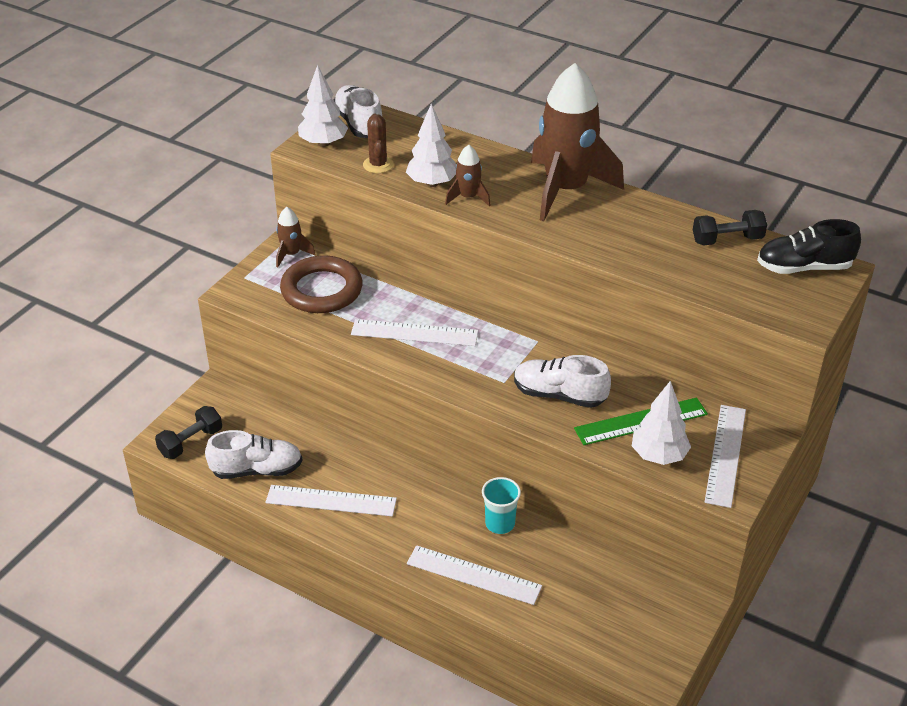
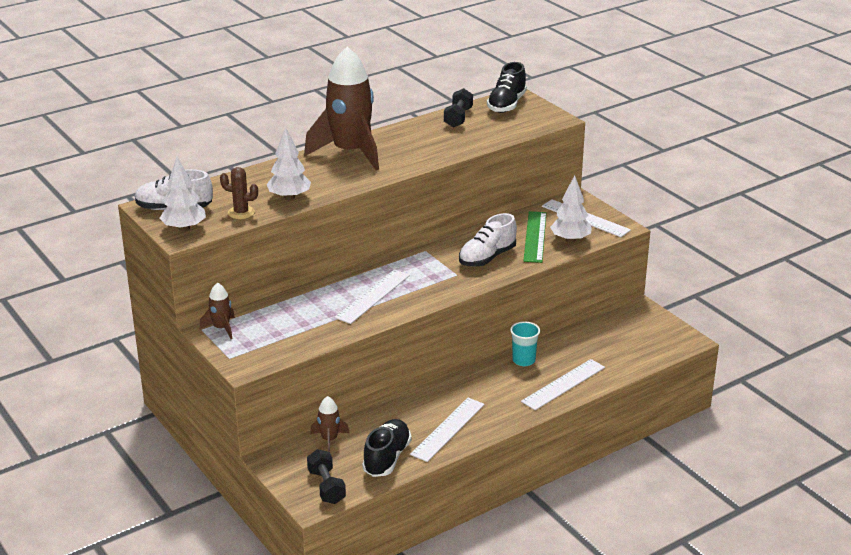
camera: 65 degrees left, 10 degrees down
(257, 470) = (387, 458): white shoe -> black shoe
(322, 290) = (283, 324): brown ring -> none
(468, 197) = (322, 188): brown rocket -> brown rocket (329, 440)

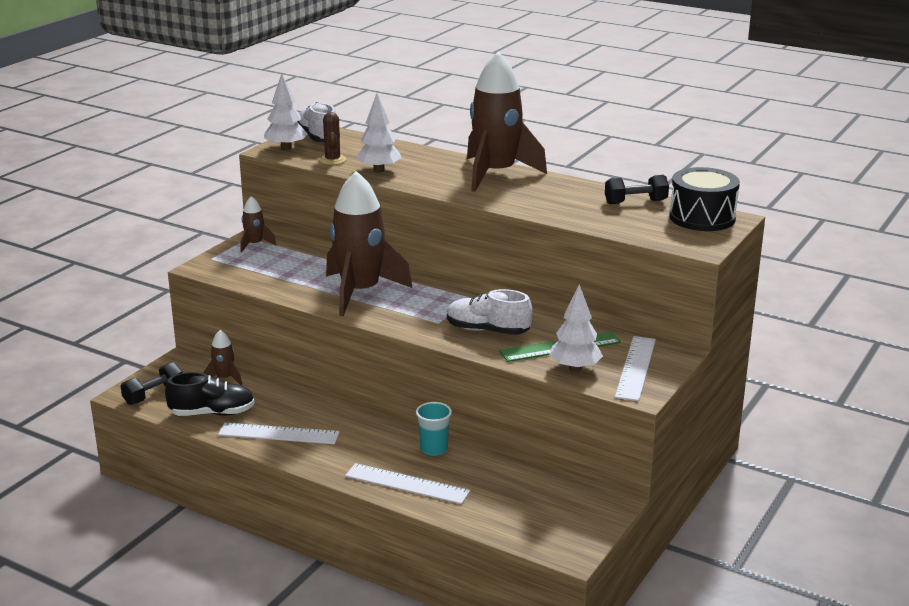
camera: 65 degrees right, 5 degrees down
(373, 296) = (360, 292): white ruler -> brown rocket
(506, 104) = (702, 217): black shoe -> black drum

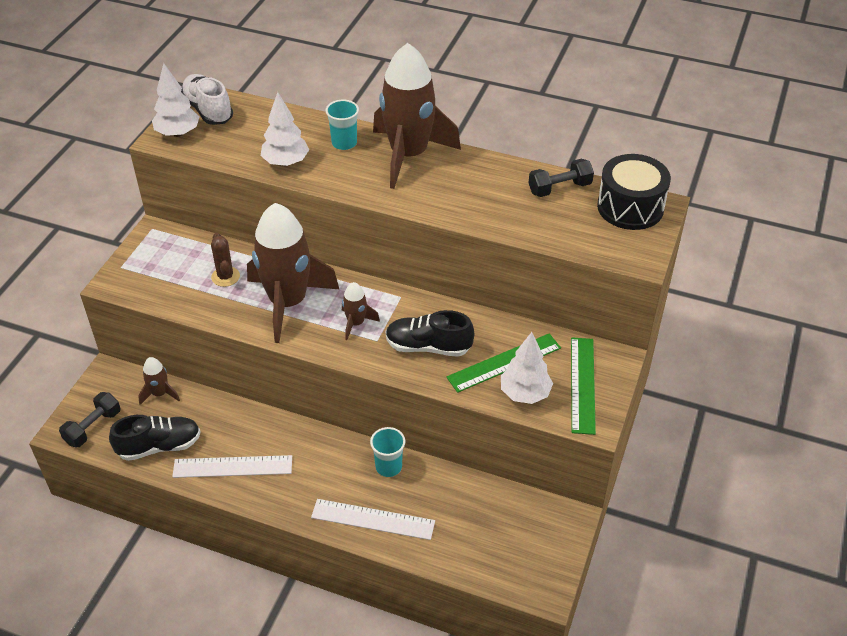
camera: 10 degrees left, 20 degrees up
(254, 244) = (161, 239): brown rocket -> brown rocket (356, 323)
(332, 160) = (232, 149): brown cactus -> brown cactus (225, 277)
(437, 163) = (344, 143): none -> turquoise cup
(487, 330) = (428, 346): white shoe -> black shoe
(635, 368) = (582, 384): white ruler -> green ruler

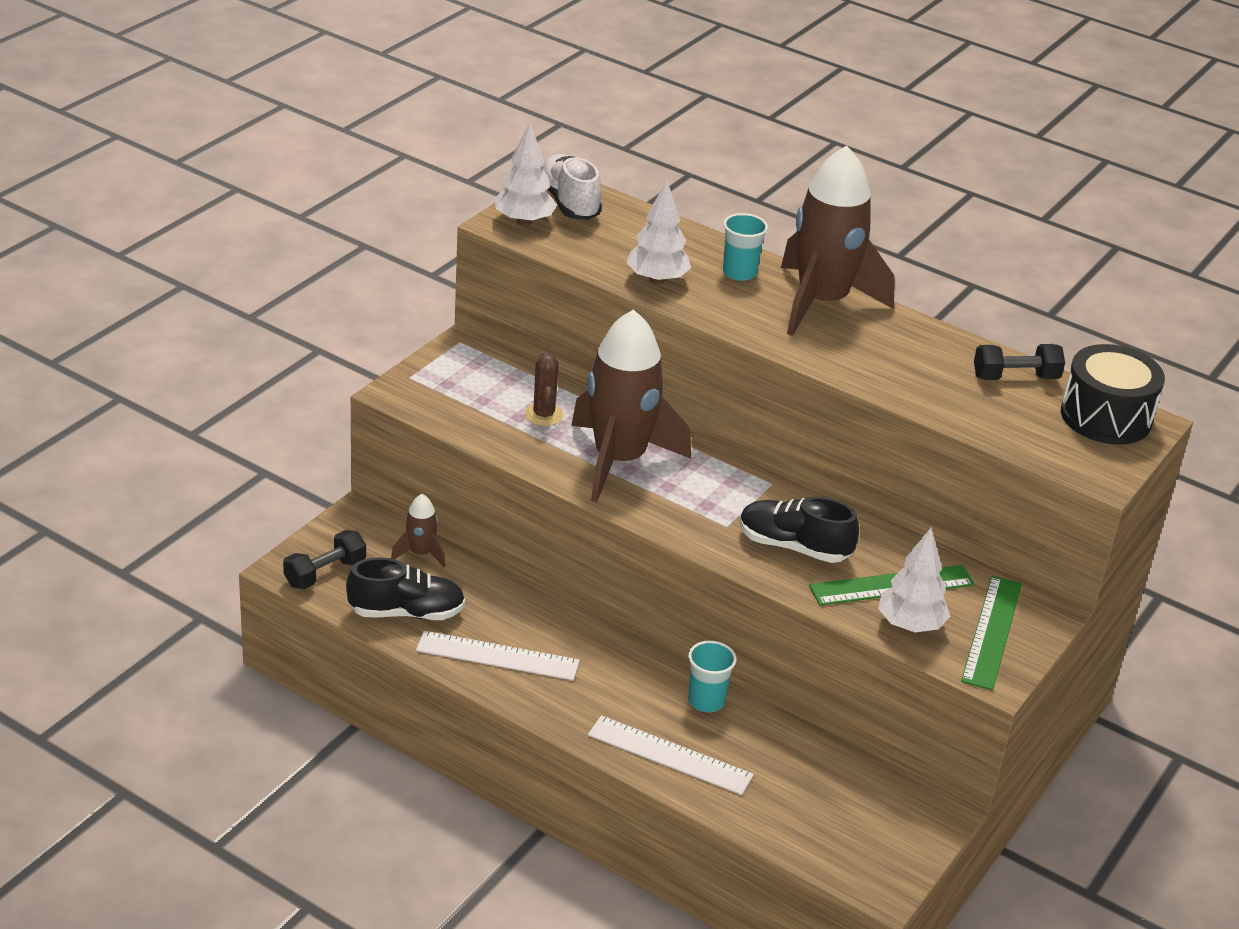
camera: 10 degrees right, 10 degrees down
(356, 323) = (703, 501): brown rocket -> none

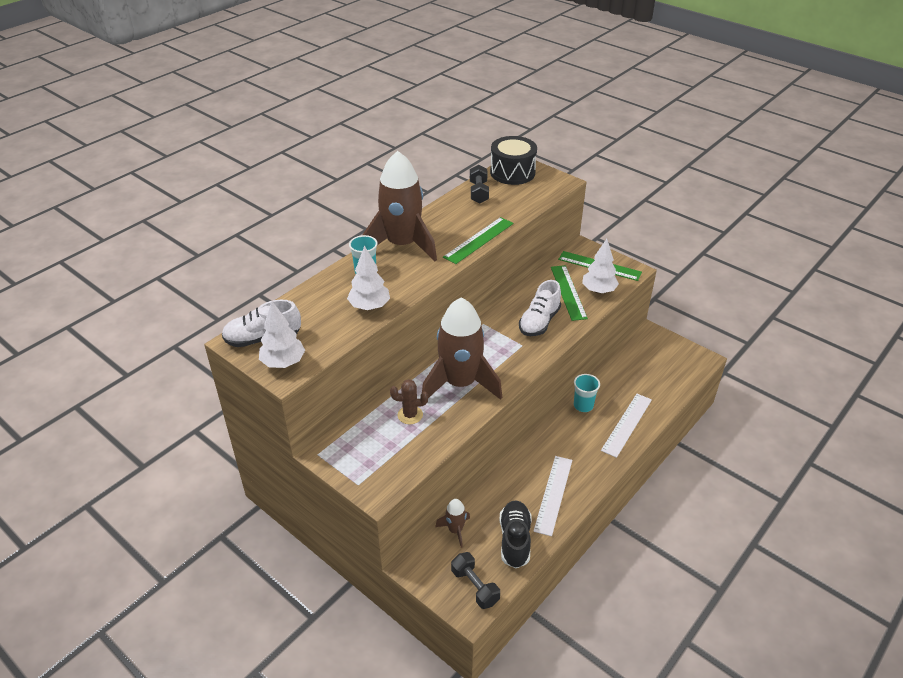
camera: 80 degrees left, 5 degrees up
(794, 547) = (539, 322): black shoe -> white shoe
(863, 376) = (478, 240): none -> green ruler

